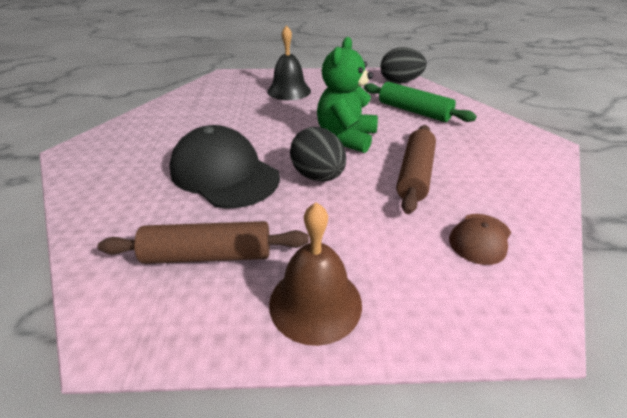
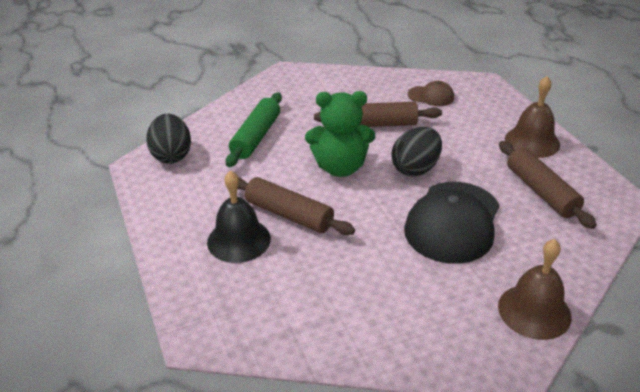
camera: 110 degrees left, 0 degrees up
(91, 178) = (534, 311): none -> brown bell
(300, 108) = (289, 215): none -> brown rolling pin

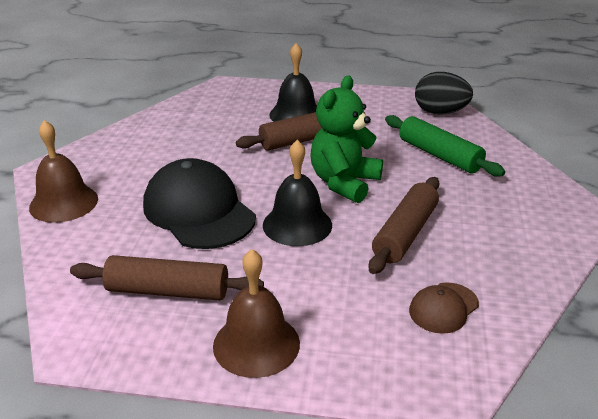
camera: 120 degrees right, 5 degrees down
(415, 169) = (297, 224): black egg -> black bell

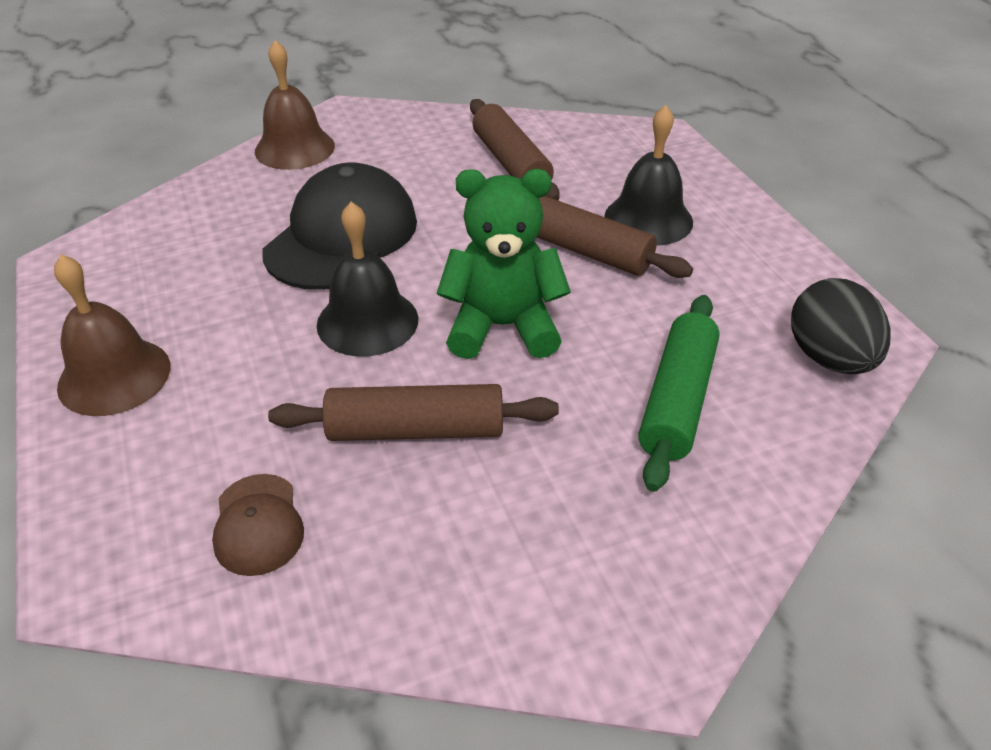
camera: 60 degrees right, 10 degrees up
(167, 291) = (178, 277): brown rolling pin -> brown rolling pin (510, 163)
(443, 308) = (258, 524): brown cap -> brown cap turned 120 degrees counterclockwise

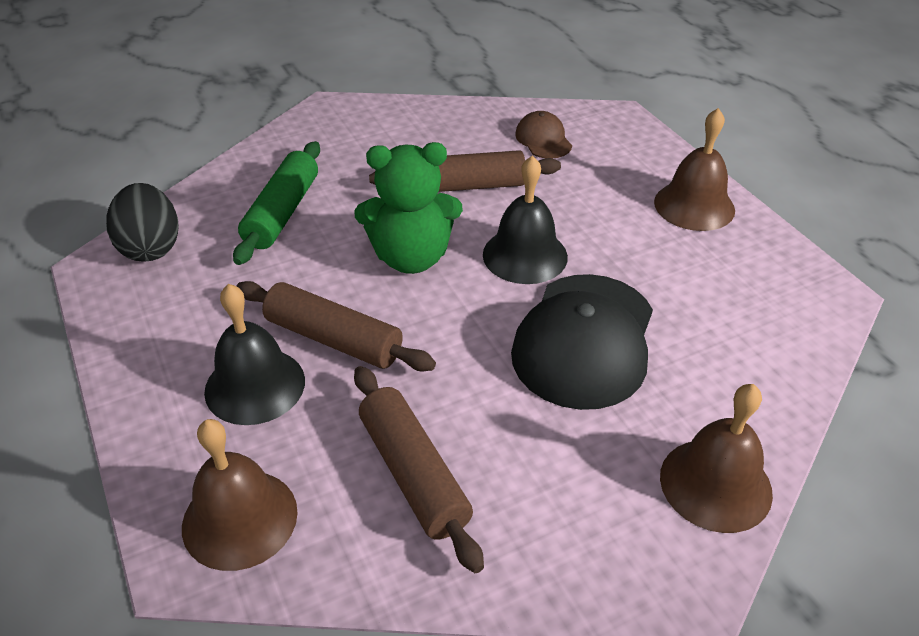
camera: 175 degrees right, 0 degrees up
(633, 149) = (240, 518): none -> brown bell

